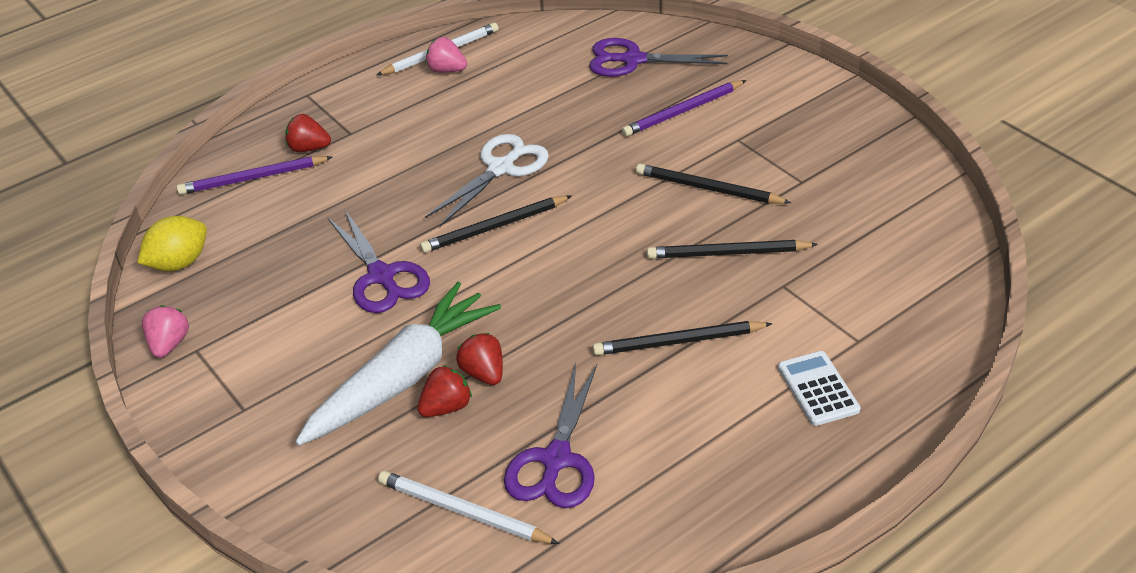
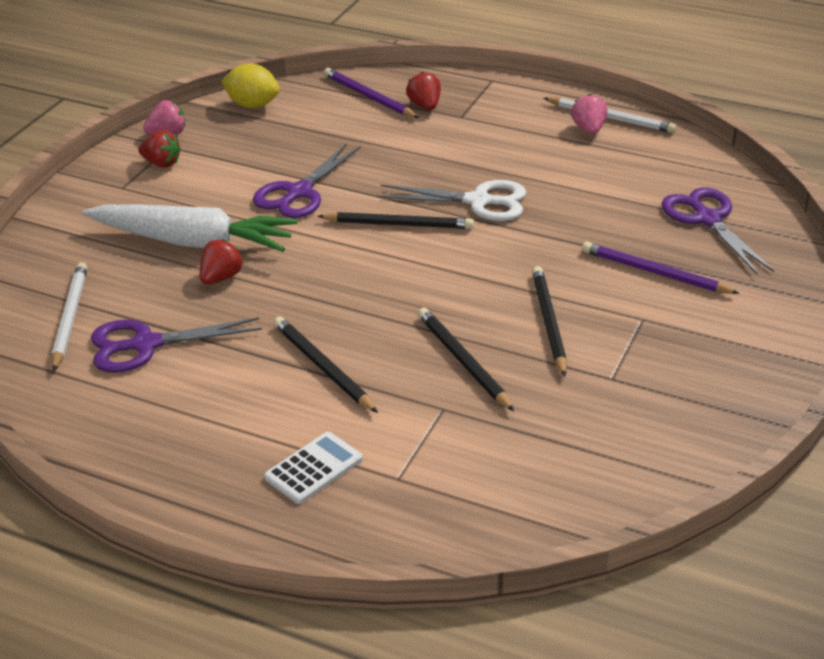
camera: 60 degrees right, 5 degrees down
(446, 407) = (173, 273): red strawberry -> red strawberry (161, 163)
(495, 227) = (399, 224): black pencil -> black pencil turned 150 degrees clockwise

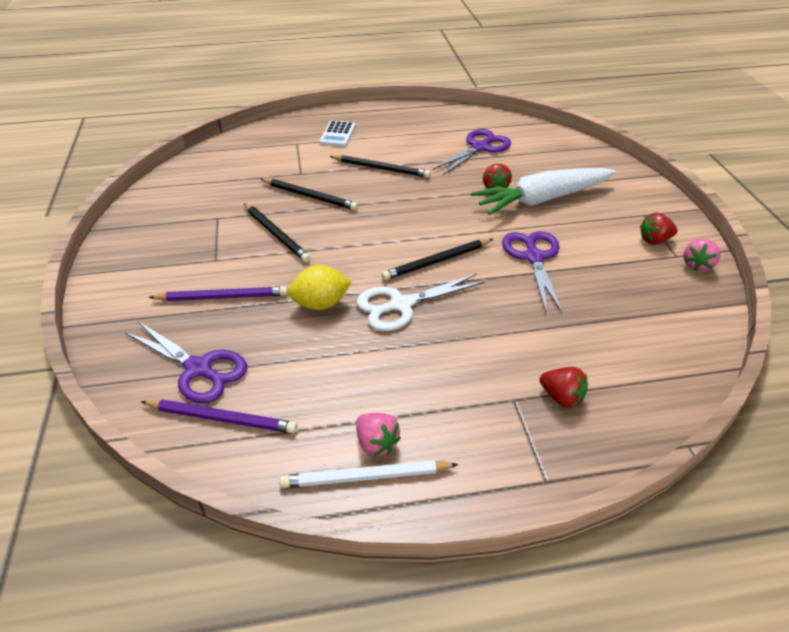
camera: 145 degrees right, 5 degrees up
(69, 318) = (534, 144): white pencil -> none
(252, 105) = (695, 323): yellow lemon -> yellow lemon (320, 304)
(369, 97) = (624, 384): purple pencil -> purple pencil (222, 418)

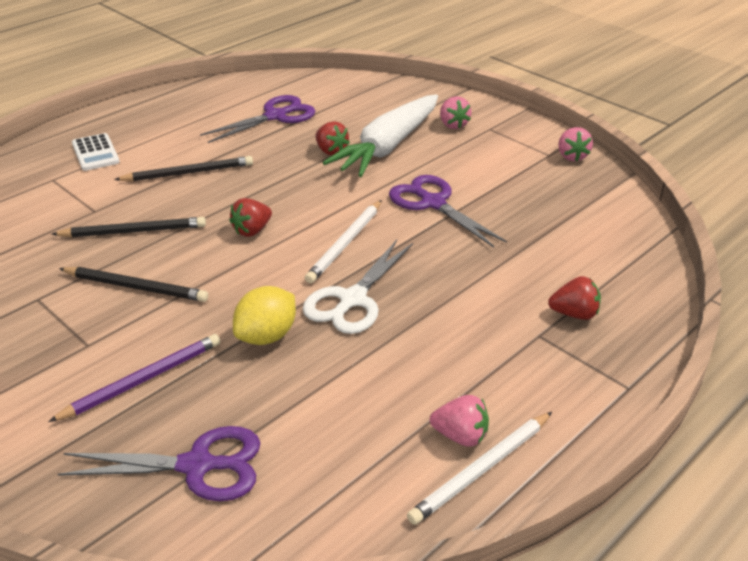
camera: 35 degrees left, 5 degrees down
(222, 418) = (280, 499): purple pencil -> none
(437, 261) = (345, 244): black pencil -> white pencil
(480, 147) = (275, 116): purple scissors -> purple scissors turned 45 degrees clockwise
(614, 200) = (453, 125): none -> pink strawberry
(654, 240) = (519, 148): red strawberry -> red strawberry (252, 230)

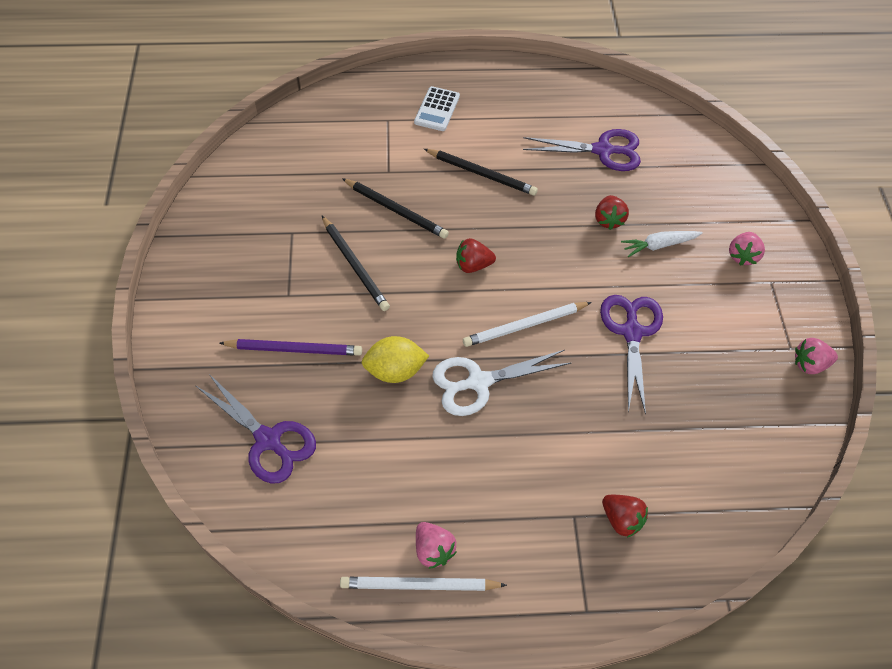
camera: 40 degrees right, 20 degrees up
(387, 147) = (658, 245): white carrot -> white carrot, size x0.47
(572, 156) = (809, 364): pink strawberry -> pink strawberry turned 45 degrees clockwise

